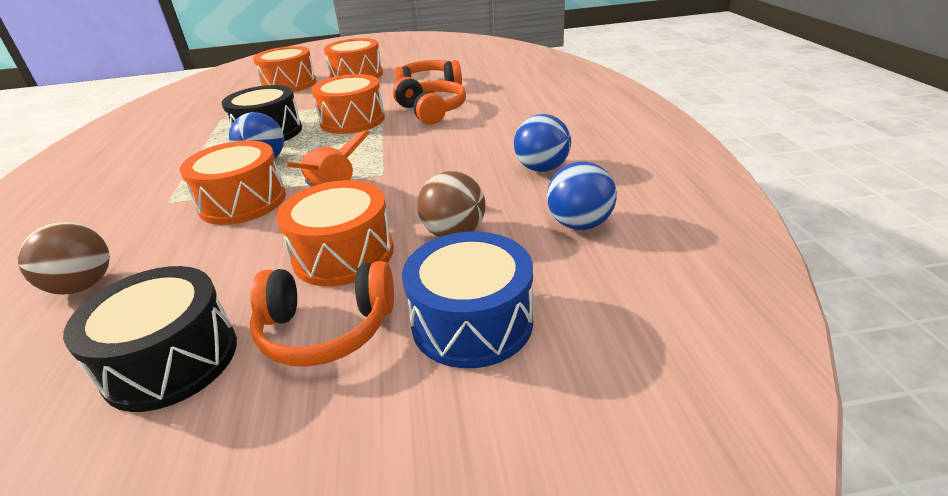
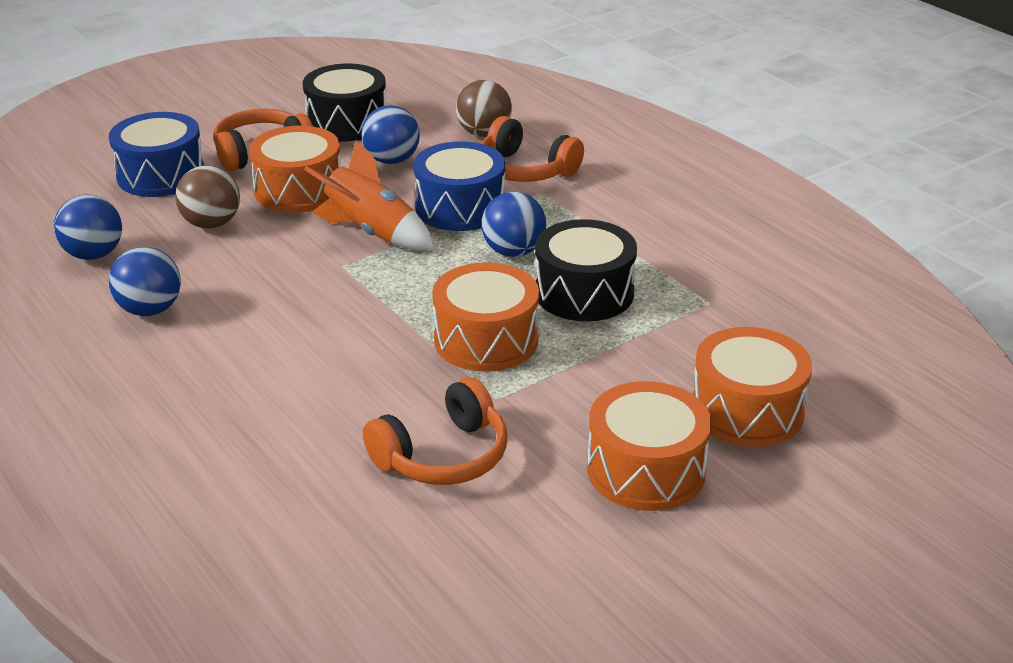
camera: 150 degrees right, 0 degrees up
(216, 271) = (391, 160): none -> blue ball
(243, 202) = (460, 207): orange drum -> blue drum
(431, 111) = (376, 386): orange headphones -> orange headphones (525, 170)

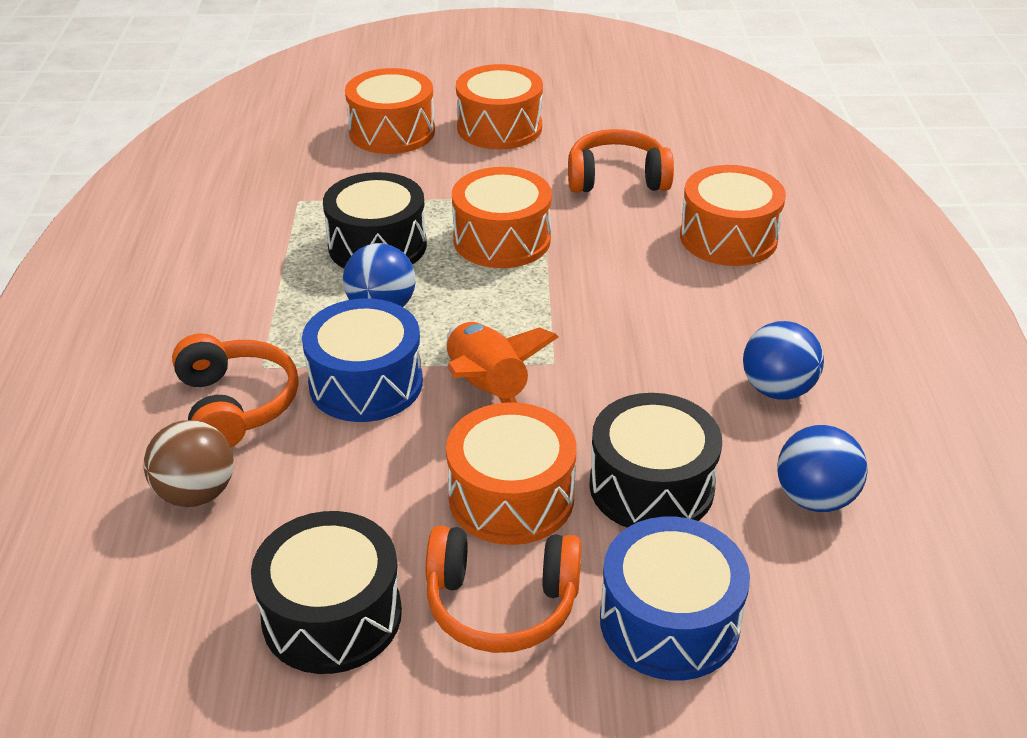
camera: 145 degrees left, 5 degrees up
(211, 224) = (651, 486): brown ball -> black drum
(269, 431) = (728, 237): none -> orange drum
(391, 160) = (356, 498): blue ball -> none

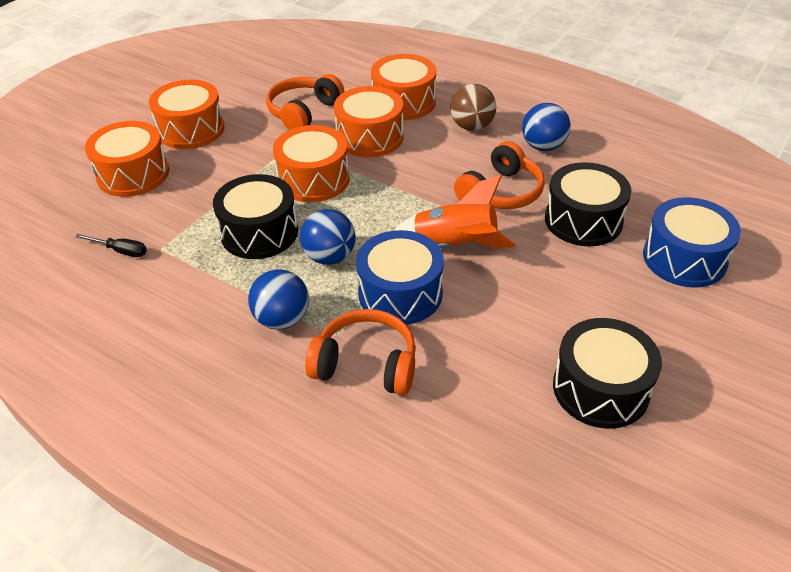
camera: 55 degrees left, 5 degrees up
(196, 493) = (442, 416): brown ball -> brown ball (472, 126)
(275, 181) = (121, 251): none -> black screwdriver
(501, 603) = (635, 313): orange headphones -> orange headphones (501, 192)
(511, 497) = (553, 274): orange drum -> orange drum (370, 137)
(814, 498) = (630, 173): blue ball -> blue ball (282, 319)

